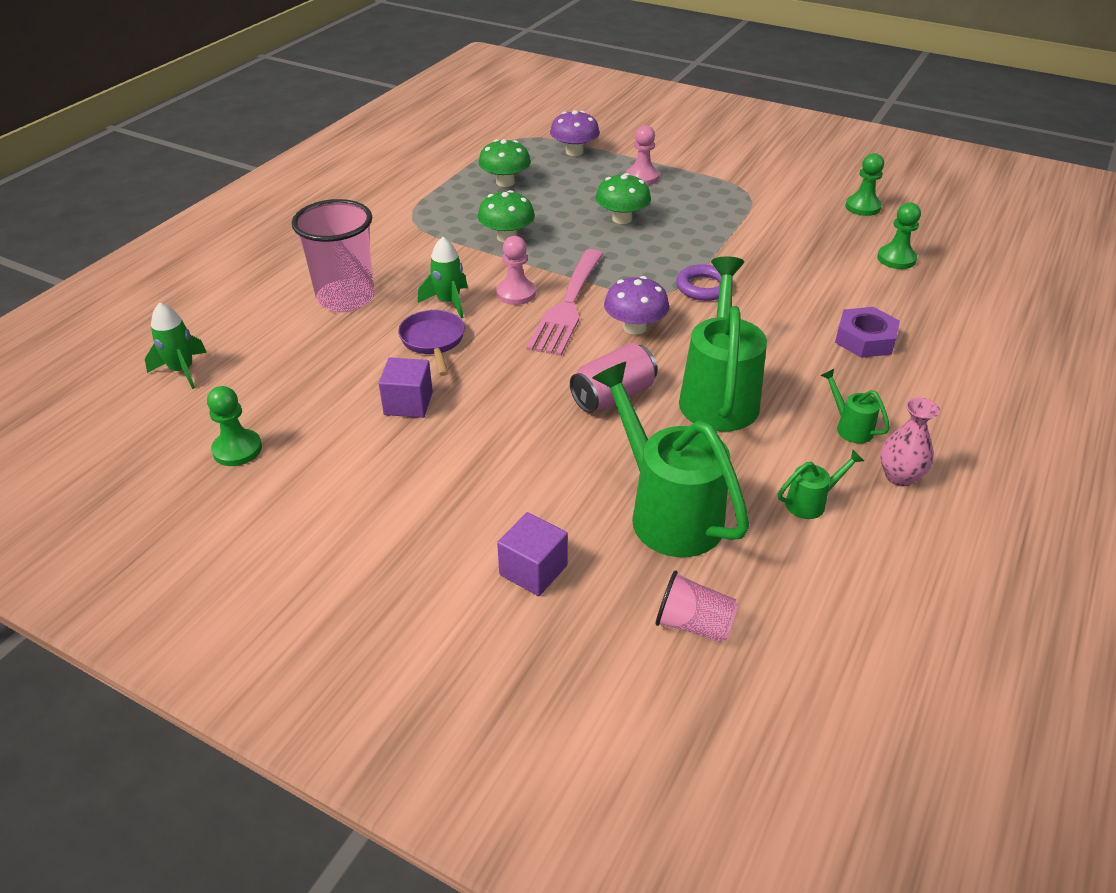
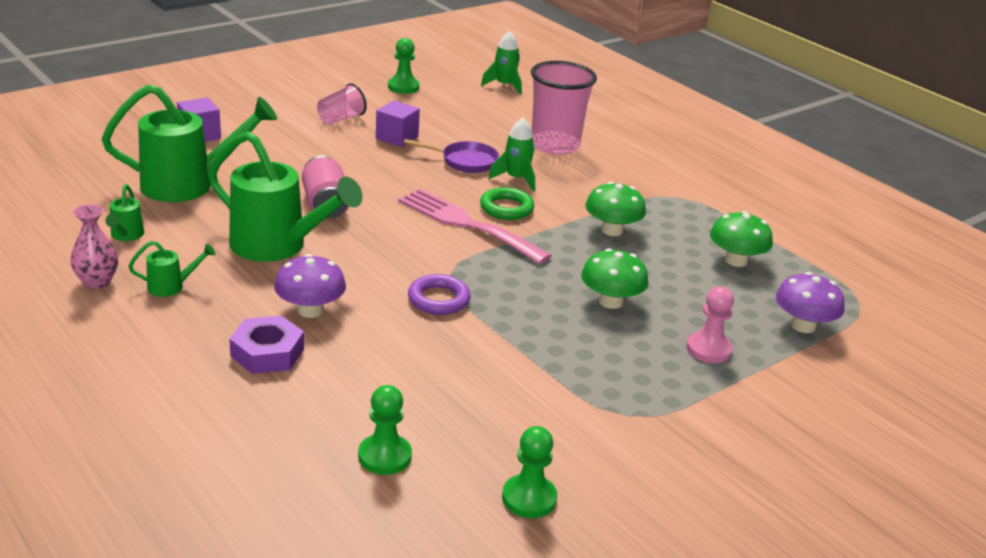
camera: 110 degrees right, 10 degrees down
(516, 293) = (506, 208): pink pawn -> green ring
(635, 327) = (406, 243): purple mushroom -> purple mushroom (310, 310)
(693, 624) = (98, 163): pink cup -> pink cup (341, 119)

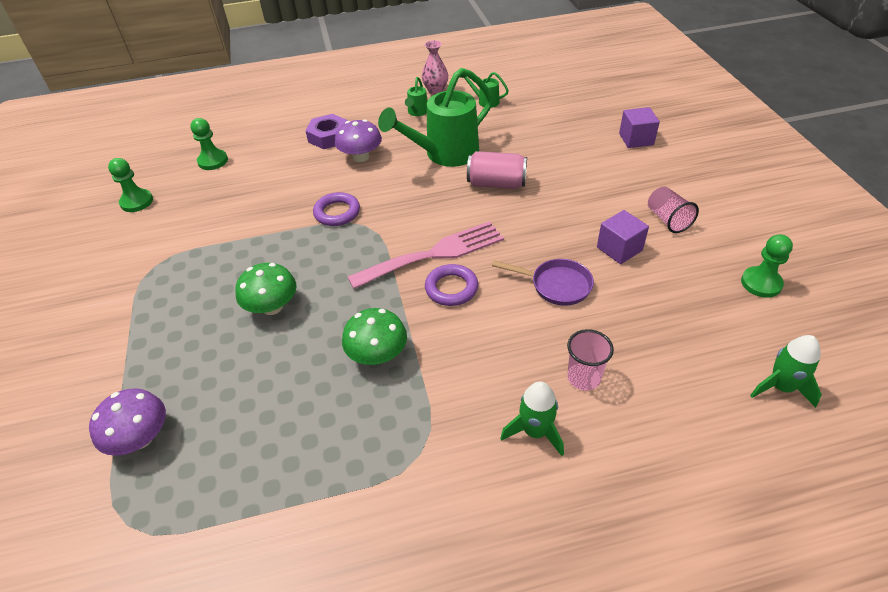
camera: 120 degrees right, 15 degrees up
(188, 185) = (548, 127): green watering can -> none
(465, 161) = (556, 285): purple pan -> purple pan turned 105 degrees counterclockwise
(506, 208) = (451, 288): green ring -> purple ring
(516, 179) = (507, 314): green rocket -> green rocket (535, 431)
(555, 145) = (583, 378): pink cup -> pink cup, size x0.53
(708, 349) = (172, 344): pink pawn -> none
(736, 260) = (269, 441): green mushroom -> none

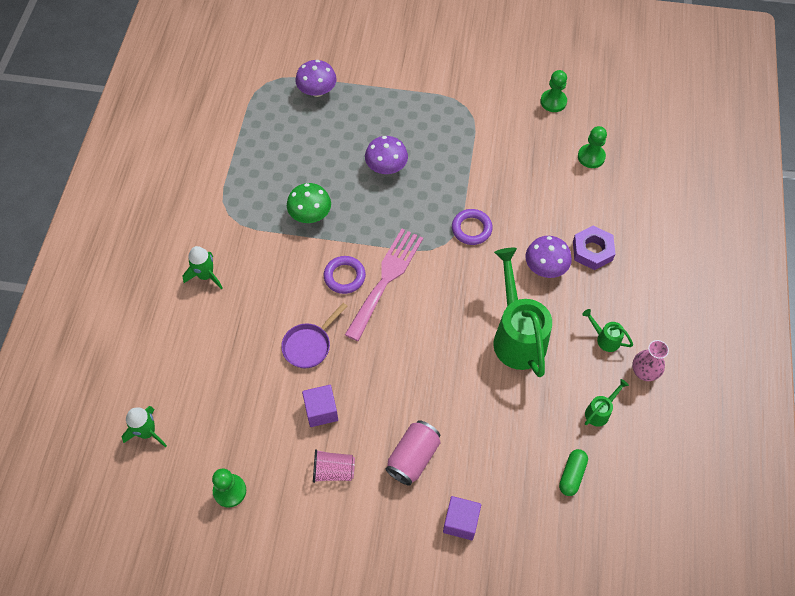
camera: 110 degrees right, 15 degrees up
(272, 307) = (386, 167): green mushroom -> purple mushroom
(434, 254) = (386, 279): pink fork -> pink fork turned 150 degrees counterclockwise
(496, 184) = (451, 359): pink can -> pink can (413, 457)
(548, 101) = (572, 475): none -> green capsule
(583, 378) = (224, 320): pink cup -> none

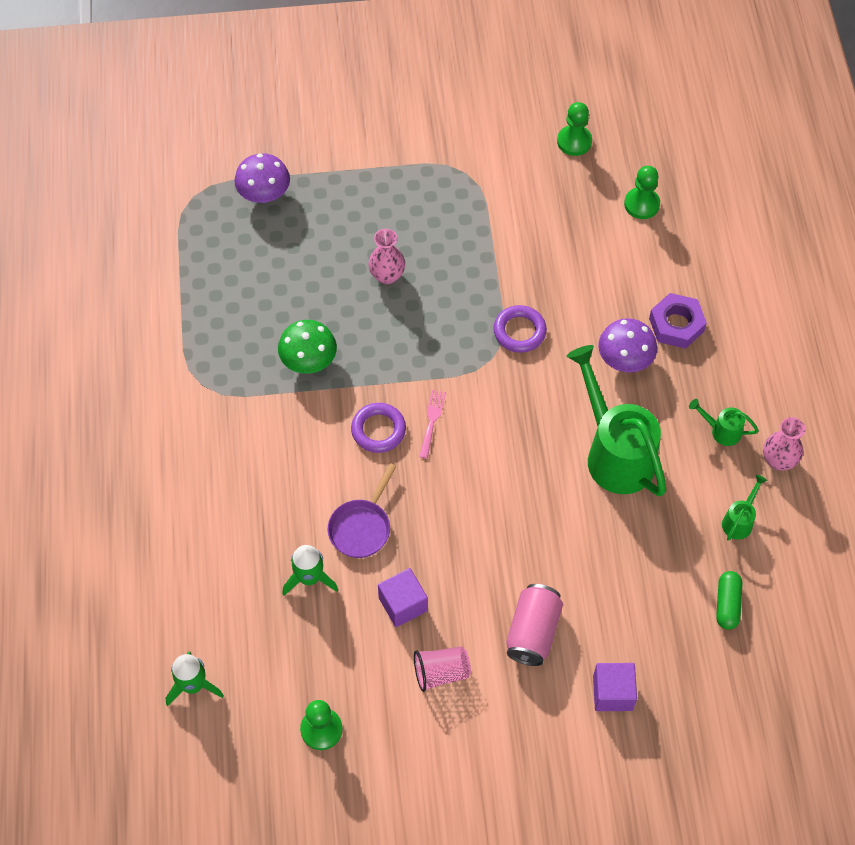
camera: 15 degrees left, 0 degrees up
(206, 275) = (199, 471): green rocket -> green rocket (309, 578)
(386, 167) = (387, 275): purple mushroom -> pink vase
(386, 279) = (432, 420): pink fork -> pink fork, size x0.44

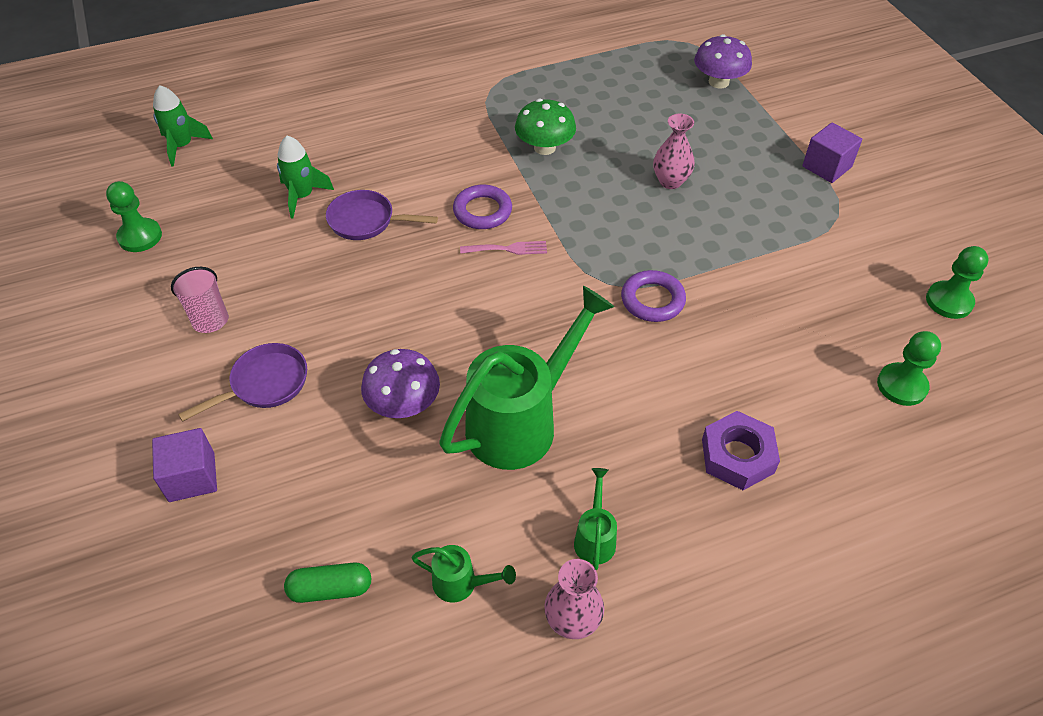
camera: 75 degrees right, 10 degrees down
(403, 604) = (284, 268): purple cube -> purple cube (826, 167)
(533, 632) = (264, 384): pink can -> purple pan
(625, 359) = (660, 408): purple mushroom -> purple mushroom (403, 404)

